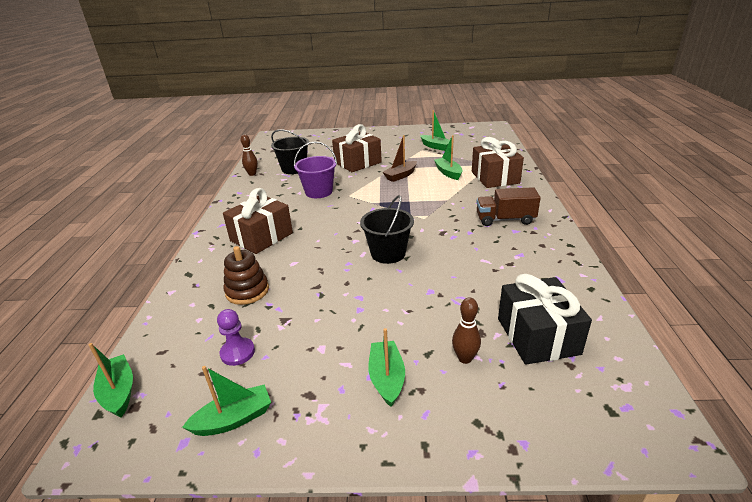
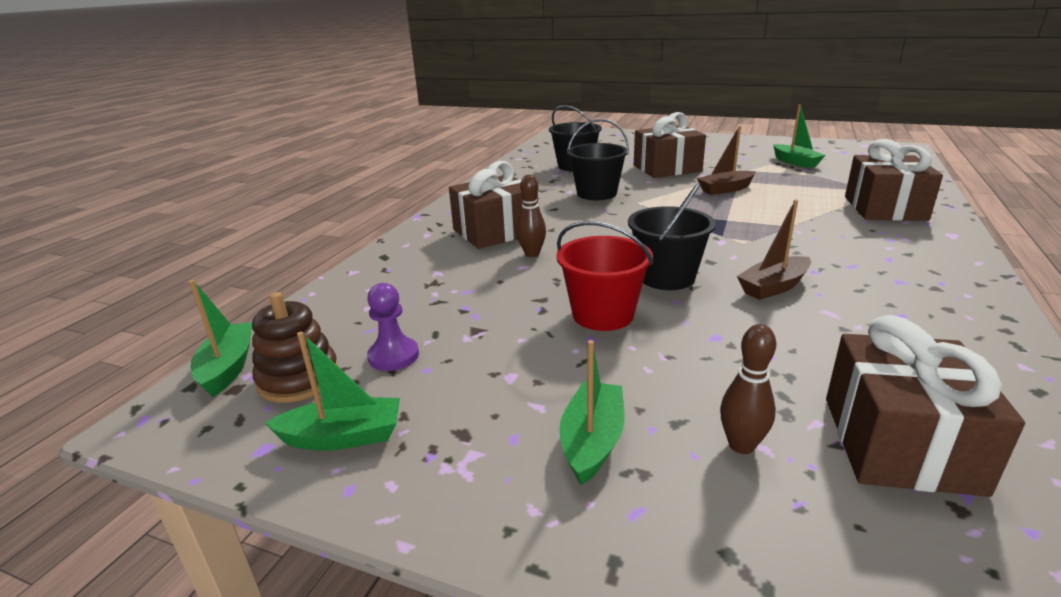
camera: 20 degrees right, 5 degrees down
(247, 291) = (445, 287): brown stacking toy -> brown stacking toy (298, 379)
(252, 174) = (518, 165): brown bowling pin -> brown bowling pin (532, 254)
(318, 192) = (596, 193): purple bucket -> black bucket
(360, 290) = (603, 315): none -> red bucket
(448, 173) = (804, 194): green boat -> none
(451, 248) = (773, 287): none -> brown boat
(505, 219) = (886, 264): brown truck -> none
(538, 336) = (900, 443): black gift -> brown gift

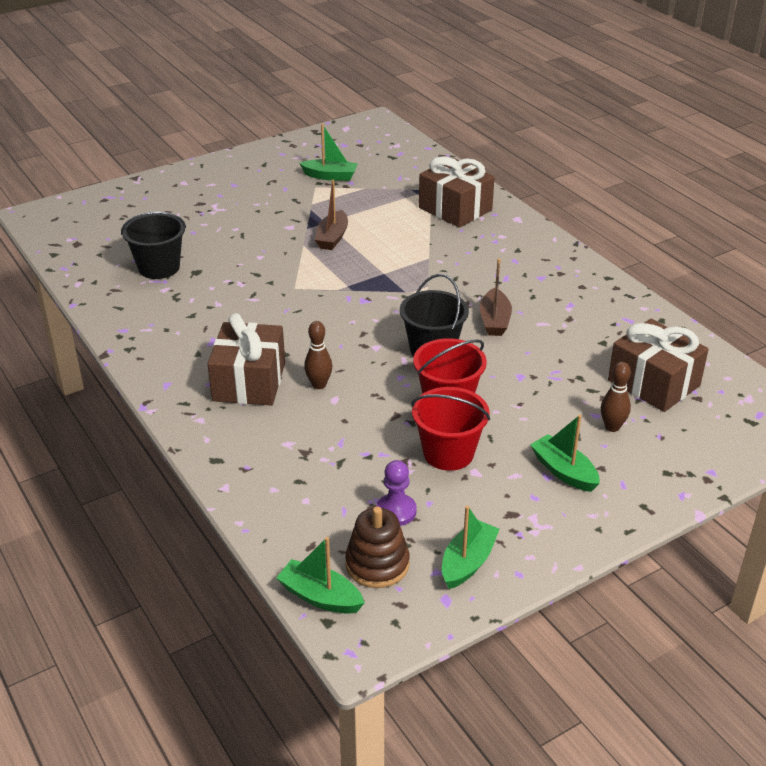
camera: 55 degrees left, 10 degrees up
(521, 348) = (448, 453): none -> red bucket
(596, 193) = (245, 294): black bucket -> none
(667, 168) = (246, 232): brown gift -> none

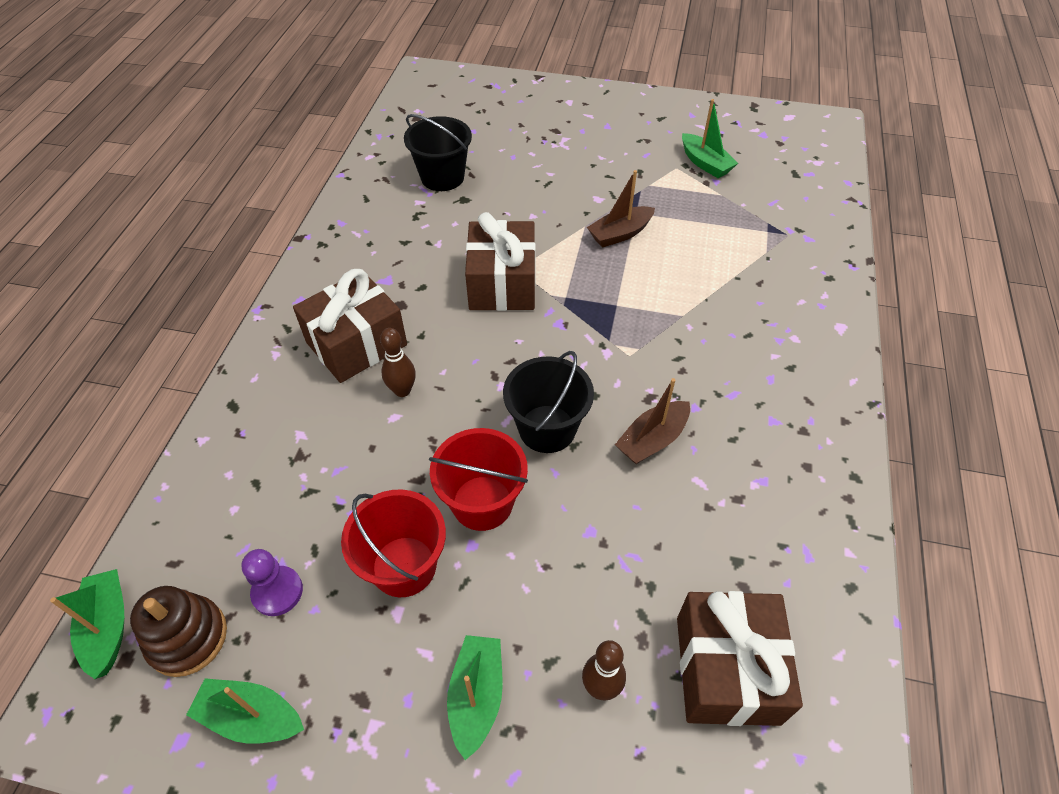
camera: 45 degrees right, 15 degrees up
(455, 209) = (785, 273): brown gift -> brown gift (502, 284)
(468, 562) = (251, 717): green boat -> green boat turned 150 degrees counterclockwise

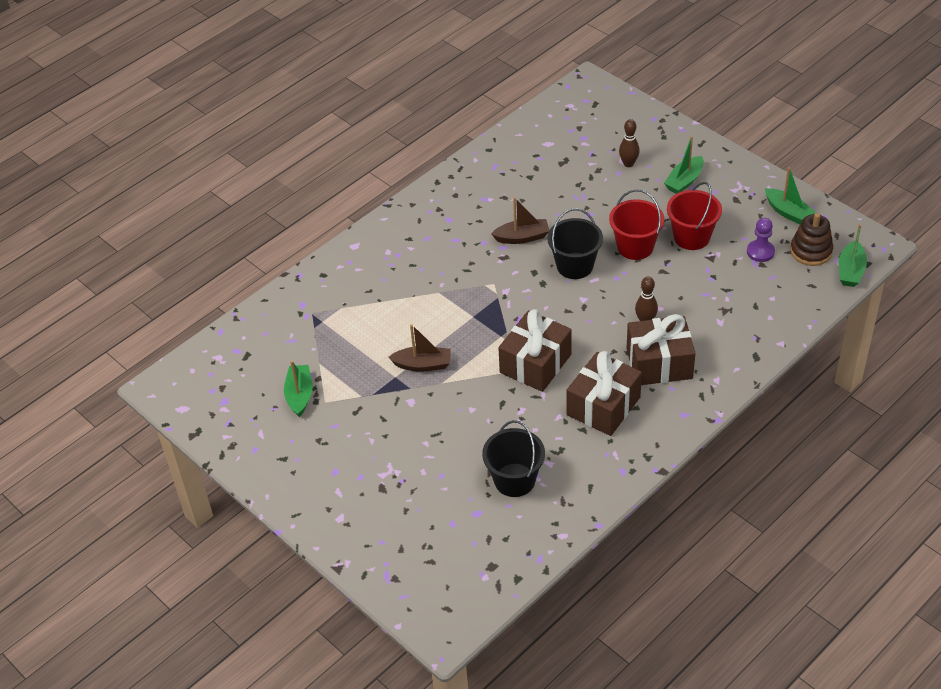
camera: 145 degrees left, 5 degrees down
(727, 669) = (570, 148): brown gift -> brown gift (603, 406)

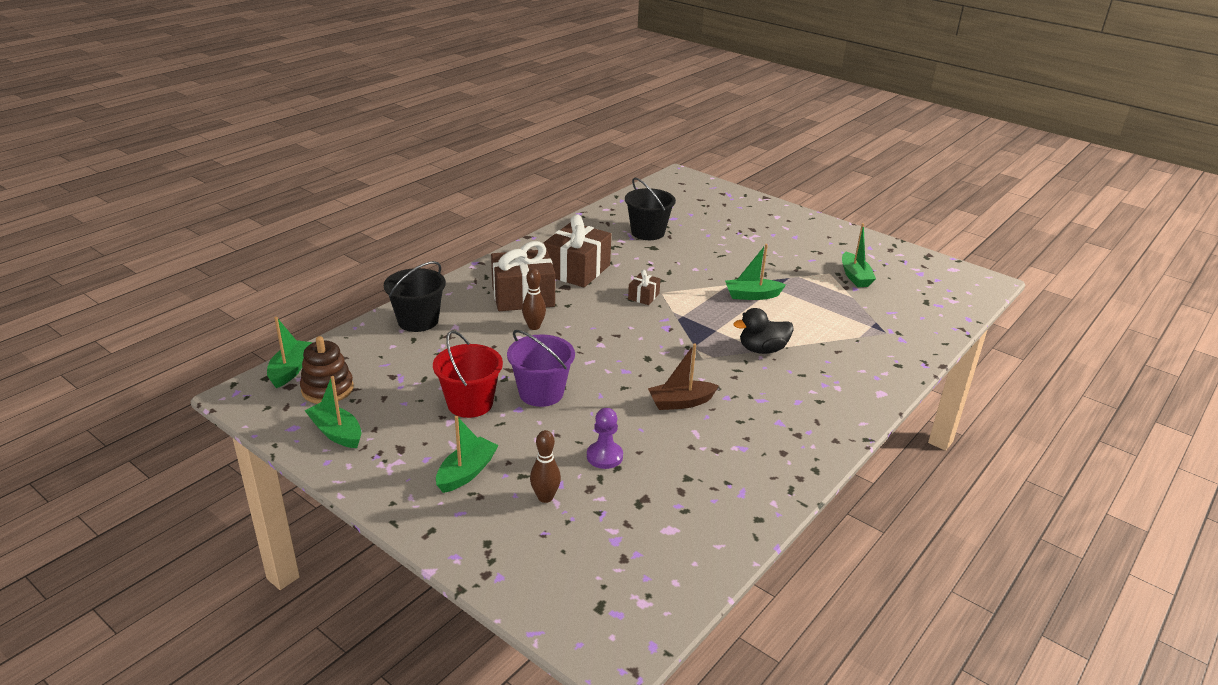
camera: 170 degrees right, 15 degrees down
(423, 365) = (752, 295): brown boat -> green boat
(437, 292) = (762, 349): none -> black duck
(535, 363) = (643, 296): brown gift -> brown gift, size x0.47
(575, 266) = (613, 374): black bucket -> black bucket (418, 321)
(635, 247) = (541, 393): red bucket -> purple bucket
(760, 252) = (389, 388): purple pawn -> purple pawn (604, 456)

